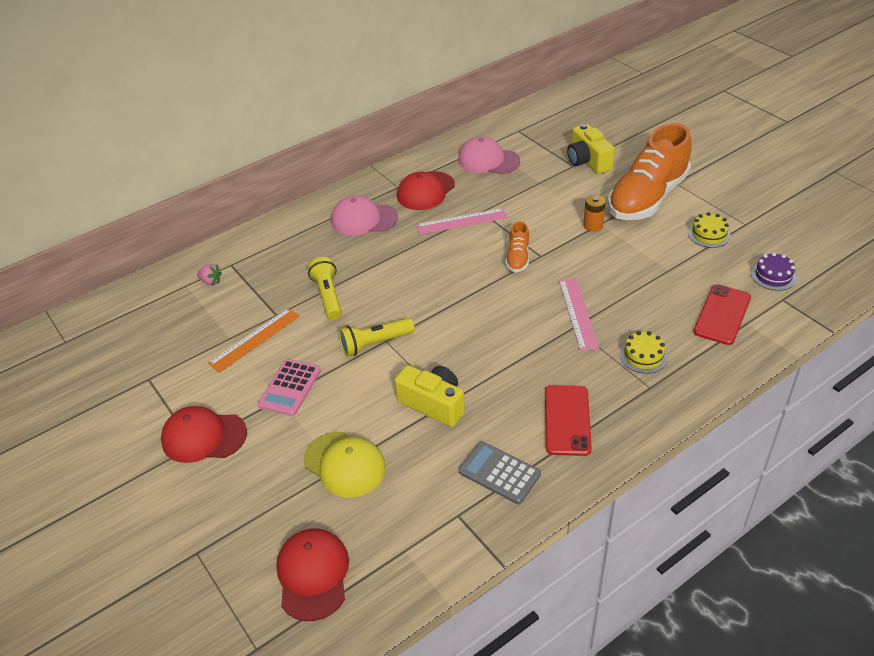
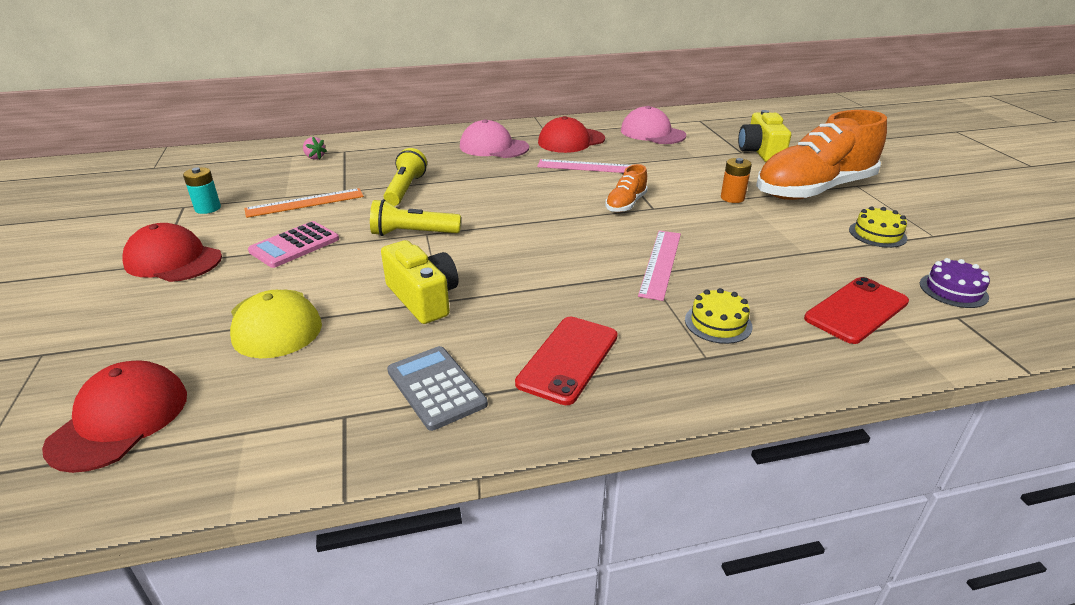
camera: 20 degrees right, 10 degrees down
(173, 373) = (208, 208): none -> turquoise battery

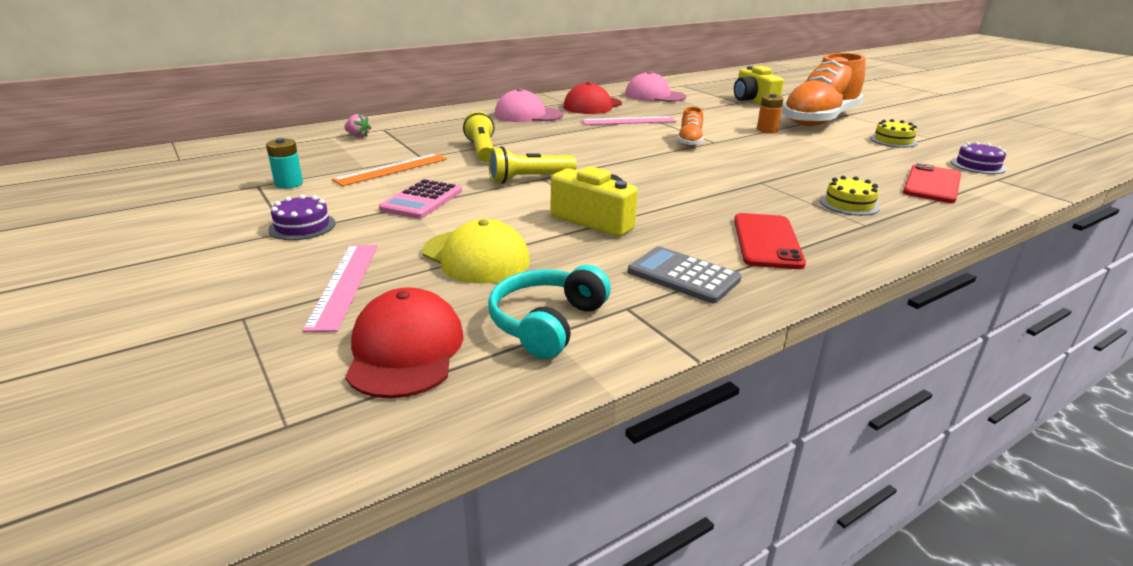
camera: 20 degrees left, 5 degrees down
(173, 260) = (302, 226): red cap -> purple cake
(257, 417) = (547, 323): none -> turquoise headphones
(660, 263) = (763, 174): pink ruler -> pink ruler (344, 284)

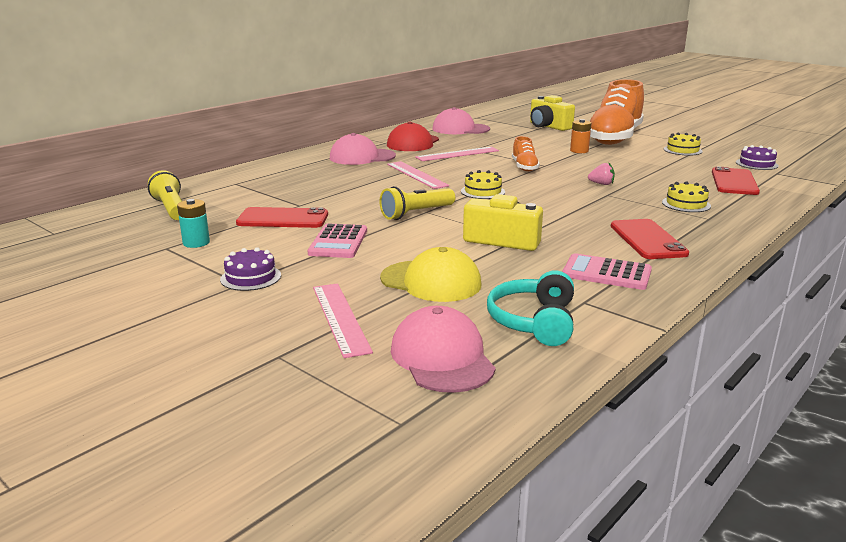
camera: 15 degrees left, 5 degrees down
(358, 136) = (217, 192): pink strawberry -> pink strawberry (601, 184)
(392, 169) = (283, 219): orange ruler -> red phone
(405, 350) = (442, 357): red cap -> pink cap
(482, 150) = (350, 193): yellow flashlight -> yellow flashlight (171, 209)
(566, 138) = (416, 175): none -> pink ruler
(621, 163) = (482, 191): none -> yellow cake
(683, 276) = (606, 273): grey calculator -> pink calculator

